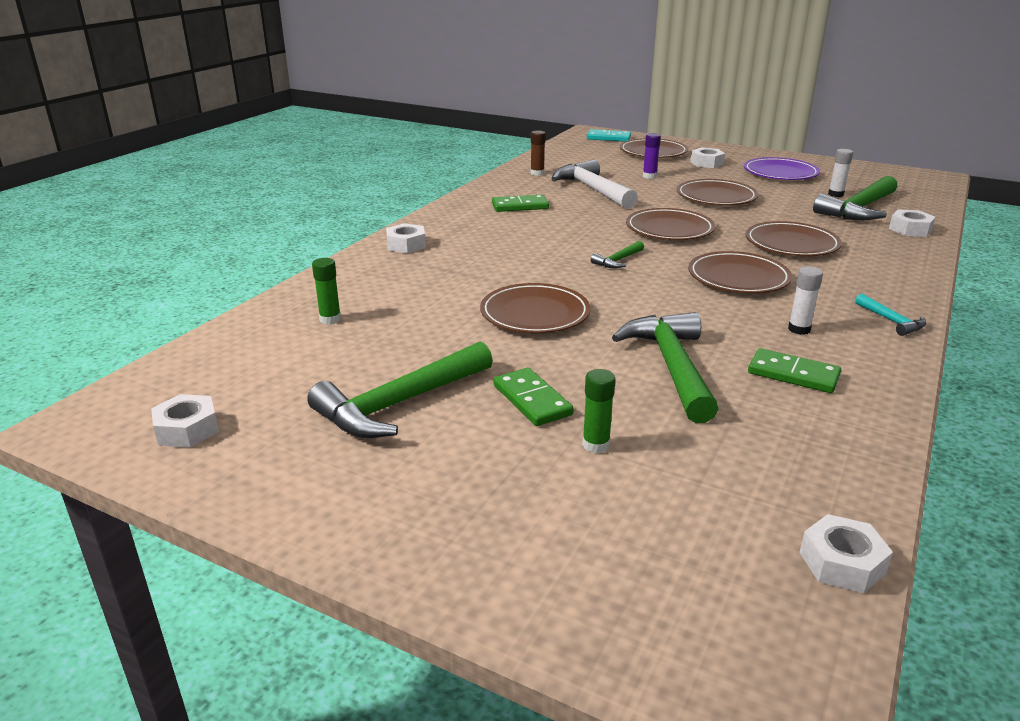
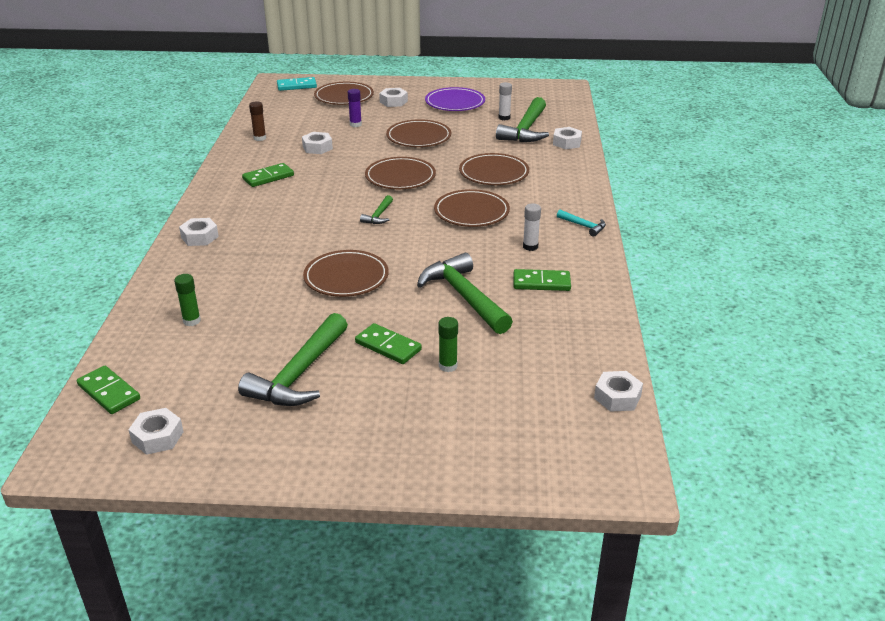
camera: 25 degrees left, 5 degrees up
(184, 368) = (109, 392): none -> green domino
(592, 189) = (317, 147): white hammer -> white nut

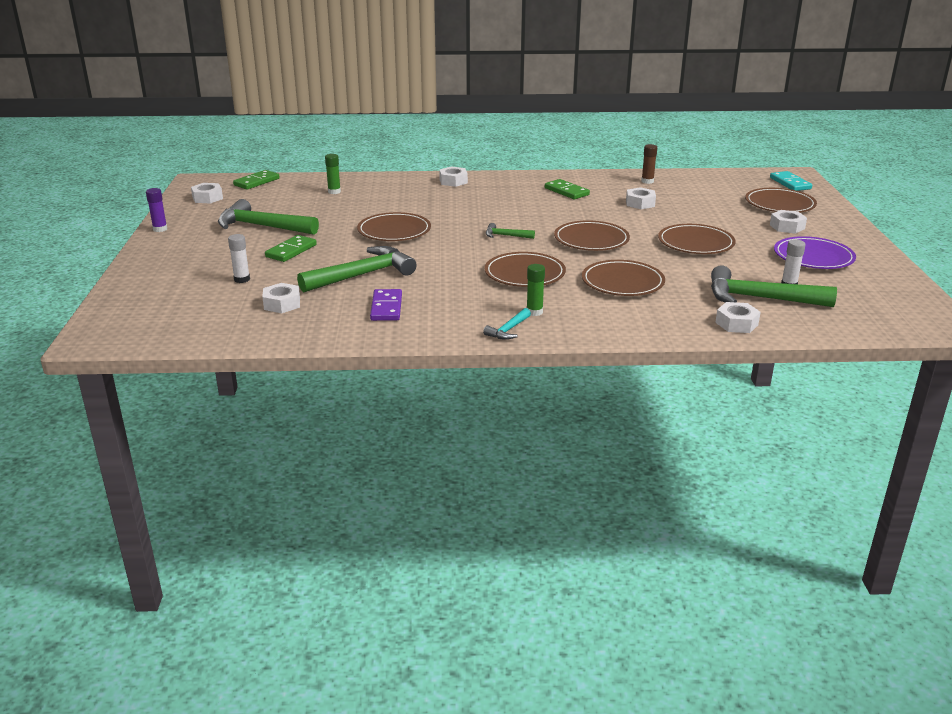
camera: 85 degrees right, 5 degrees down
(355, 124) = (708, 214): purple glue stick -> purple glue stick (160, 229)
(448, 366) = (259, 272): green glue stick -> green glue stick (534, 312)
(530, 247) = (457, 302): white glue stick -> white glue stick (242, 279)
(541, 283) = (386, 307): green domino -> purple domino
(617, 397) = (196, 339): white nut -> white nut (282, 304)

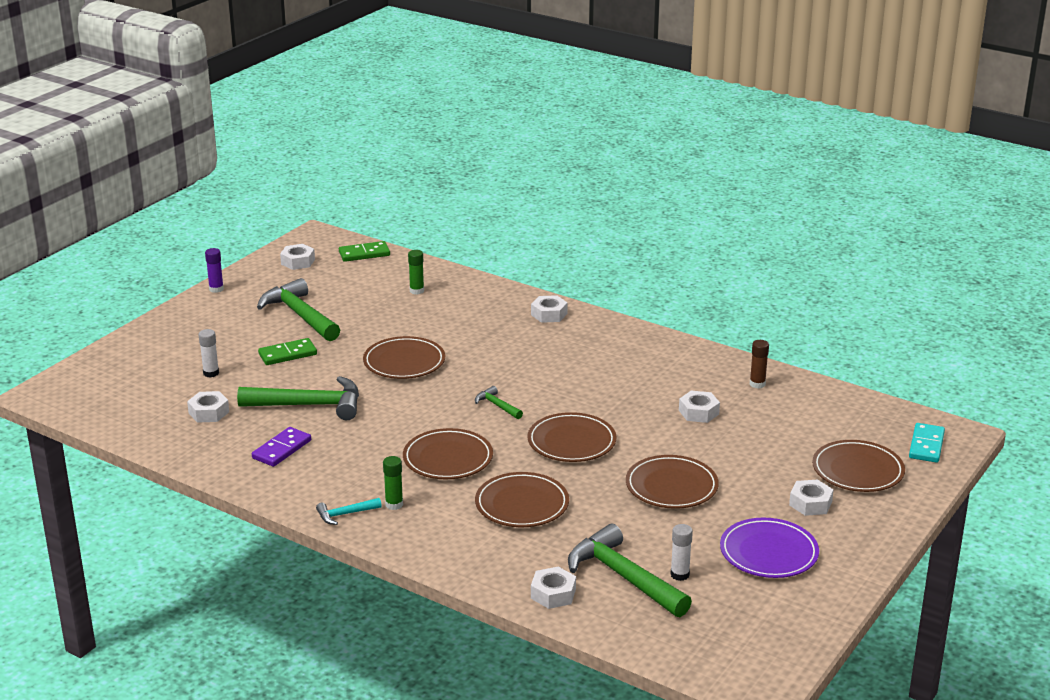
camera: 35 degrees right, 0 degrees up
(566, 191) = (645, 368): green domino -> none

